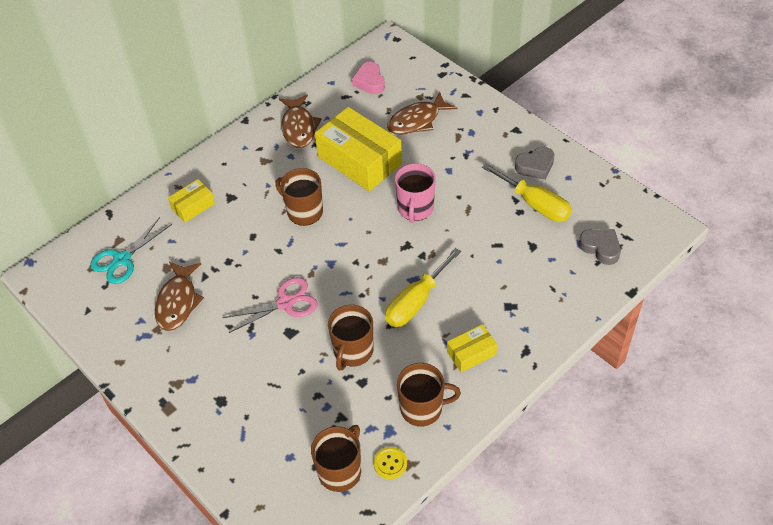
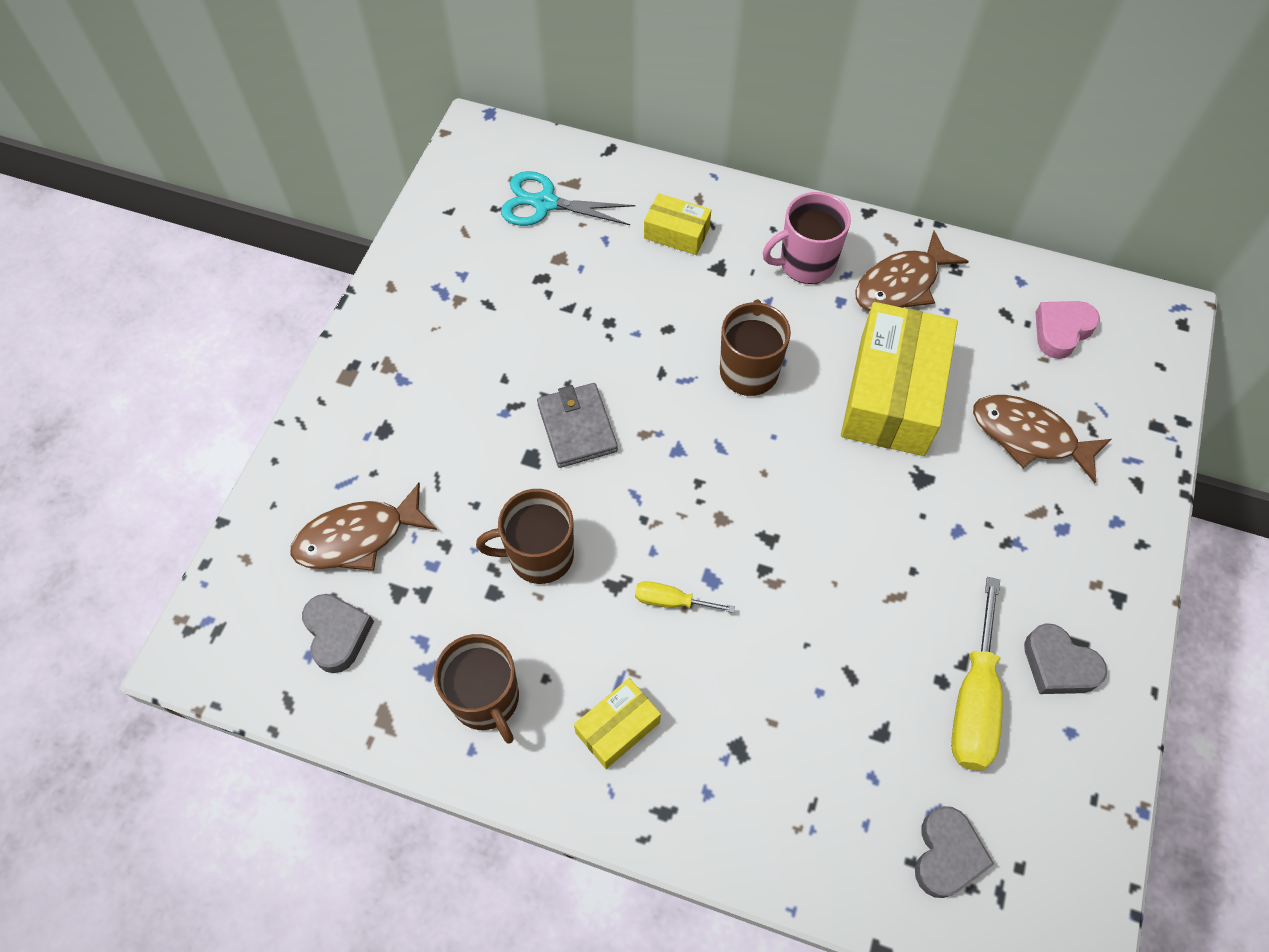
camera: 60 degrees right, 10 degrees up
(178, 302) = (512, 300): brown fish -> brown fish (358, 537)
(286, 303) = (577, 427): pink scissors -> grey wallet
(340, 471) = (337, 634): brown mug -> grey heart
(390, 463) = (376, 696): yellow button -> none
(415, 209) = (848, 517): pink mug -> pink mug (806, 263)
(416, 302) = (671, 601): yellow screwdriver -> yellow screwdriver, size x0.52
(471, 353) = (618, 727): yellow box -> yellow box turned 75 degrees counterclockwise

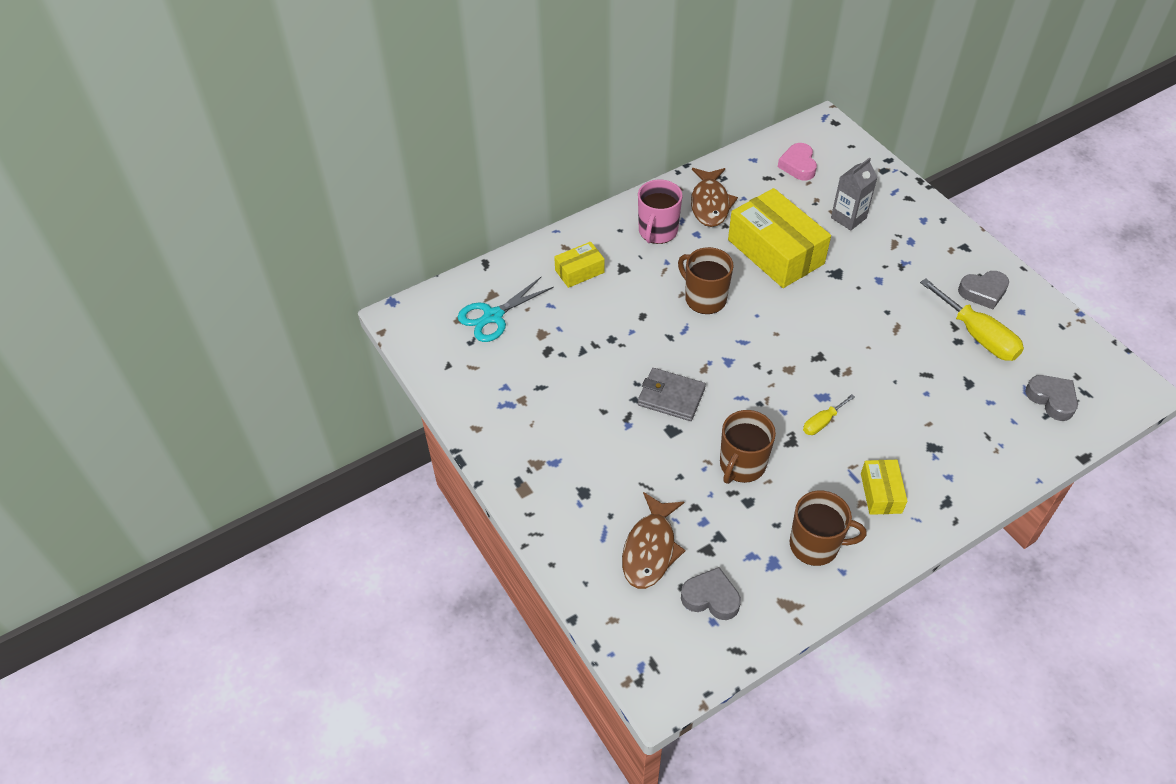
camera: 50 degrees left, 10 degrees down
(1029, 436) = (848, 218): brown fish -> grey carton

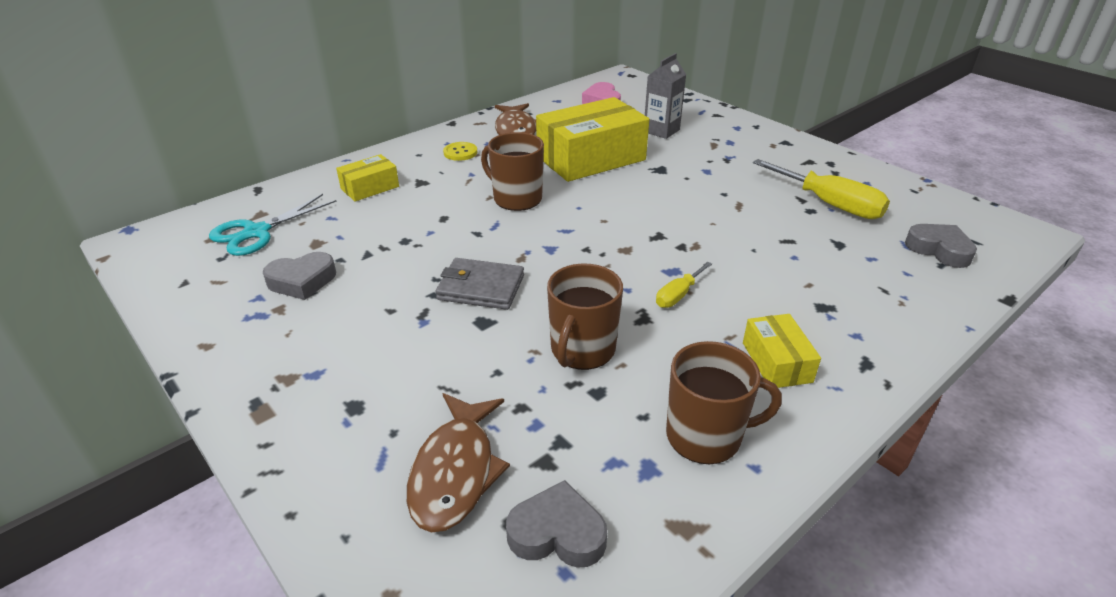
camera: 10 degrees left, 15 degrees down
(657, 231) = (460, 152): pink mug -> yellow button
(775, 252) = (591, 158): yellow box -> yellow box turned 75 degrees counterclockwise
(983, 292) = (819, 171): grey heart -> grey heart (302, 281)

